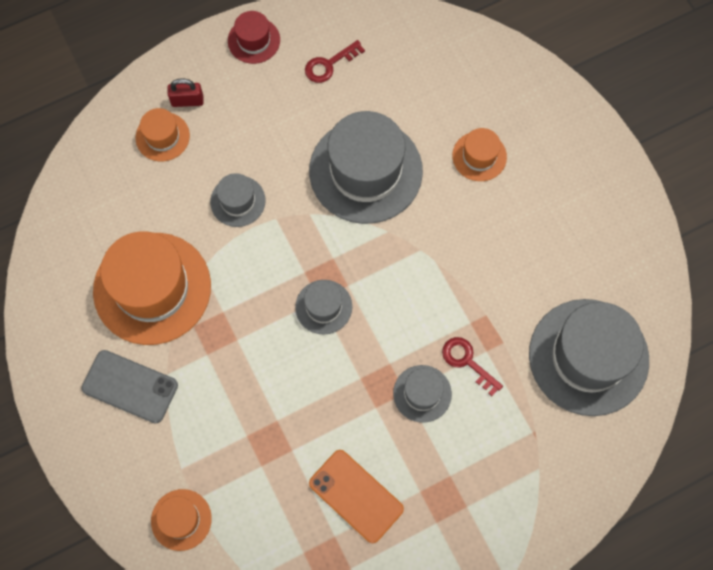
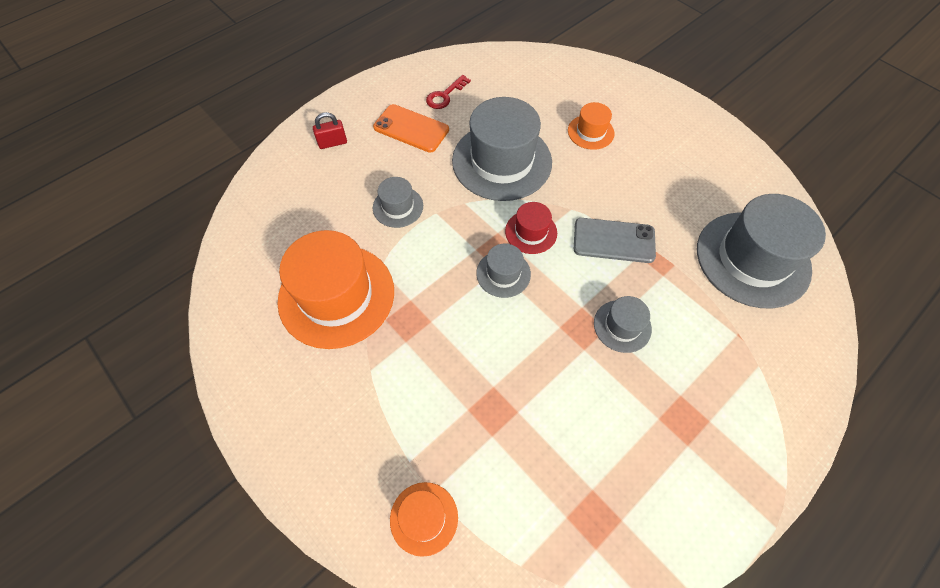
camera: 15 degrees left, 10 degrees down
(130, 386) = (335, 392): grey phone -> grey phone (614, 240)
(162, 136) = (317, 173): orange hat -> none
(254, 40) = (378, 91): red hat -> red hat (531, 232)
(356, 496) = (598, 440): orange phone -> orange phone (411, 129)
(467, 362) = (650, 288): red key -> none

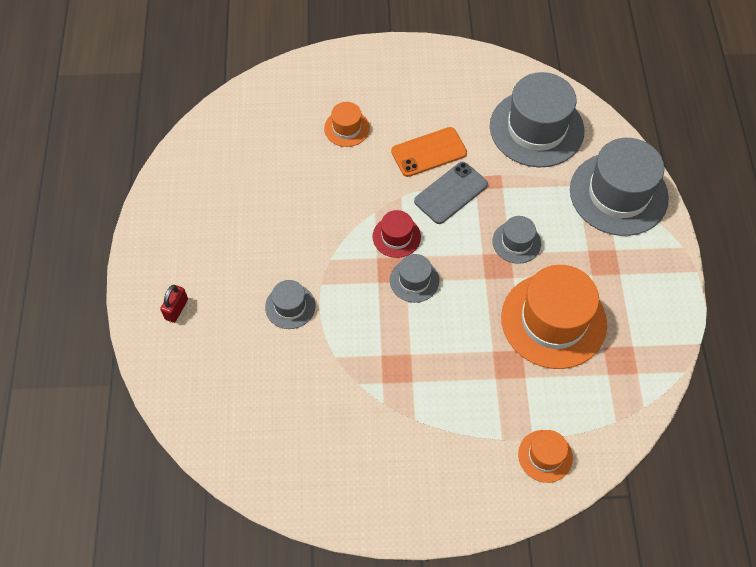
camera: 50 degrees left, 0 degrees up
(336, 295) = (332, 402): orange hat -> orange hat (553, 320)
(411, 129) = (220, 242): orange phone -> orange phone (429, 152)
(445, 95) = (209, 194): red key -> none
(502, 161) = (316, 206): grey hat -> grey hat (618, 194)

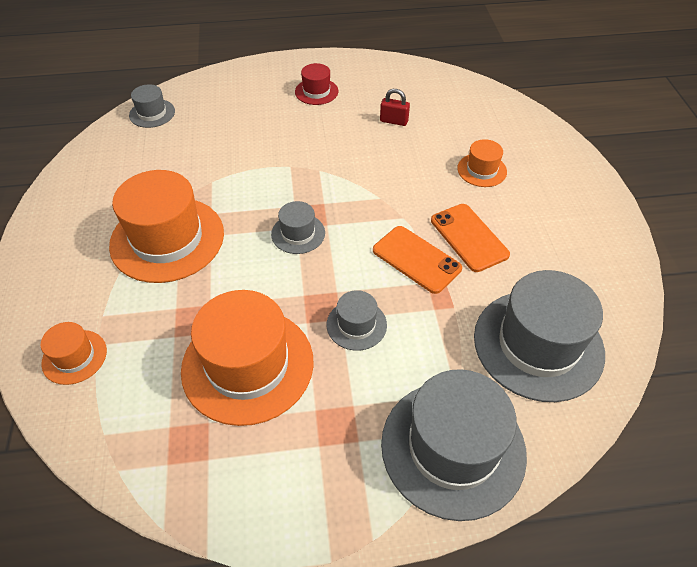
camera: 85 degrees right, 10 degrees down
(176, 309) = (263, 85): red padlock -> red padlock (394, 121)
(290, 306) = (266, 148): grey hat -> grey hat (152, 113)
(396, 236) = (351, 216): red hat -> red hat (316, 91)
(412, 392) = (167, 239): none -> orange hat
(451, 193) = (416, 259): grey phone -> orange phone

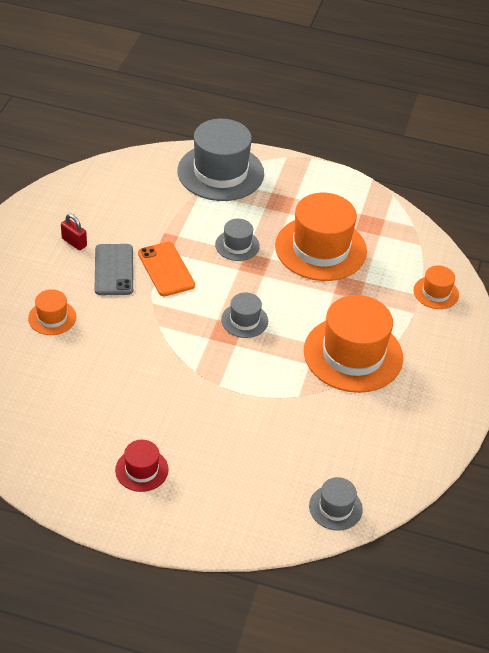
camera: 160 degrees left, 5 degrees down
(394, 121) = (88, 398): red padlock -> red padlock (74, 242)
(469, 237) = (114, 270): orange phone -> grey phone
(538, 344) = (128, 195): grey hat -> none

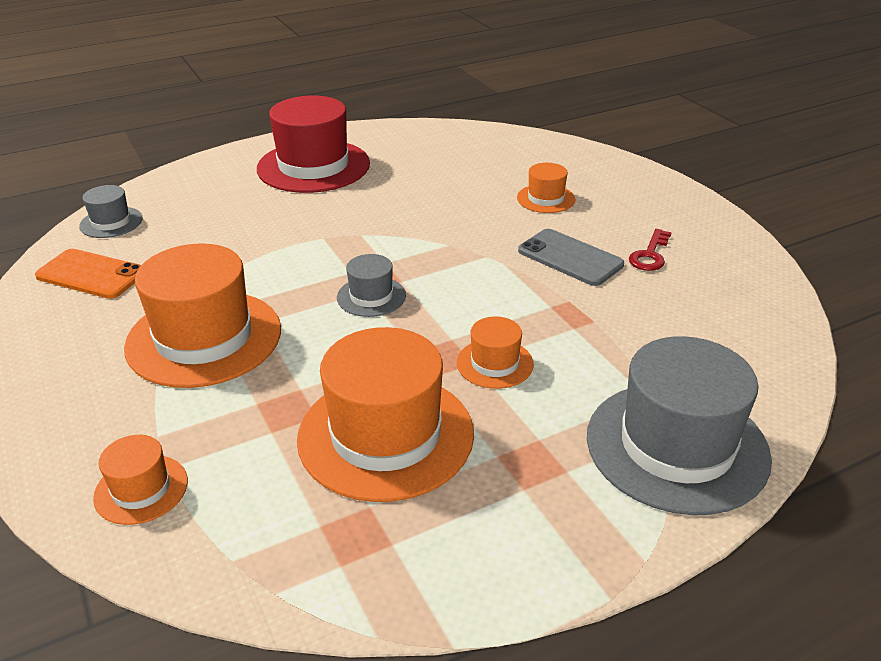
camera: 140 degrees right, 10 degrees down
(74, 242) = (650, 255): red padlock -> red key
(141, 470) = (313, 166): red hat -> red hat, size x2.07
(166, 269) = (525, 289): orange phone -> orange phone (91, 274)
(237, 245) = (495, 363): grey hat -> orange hat

